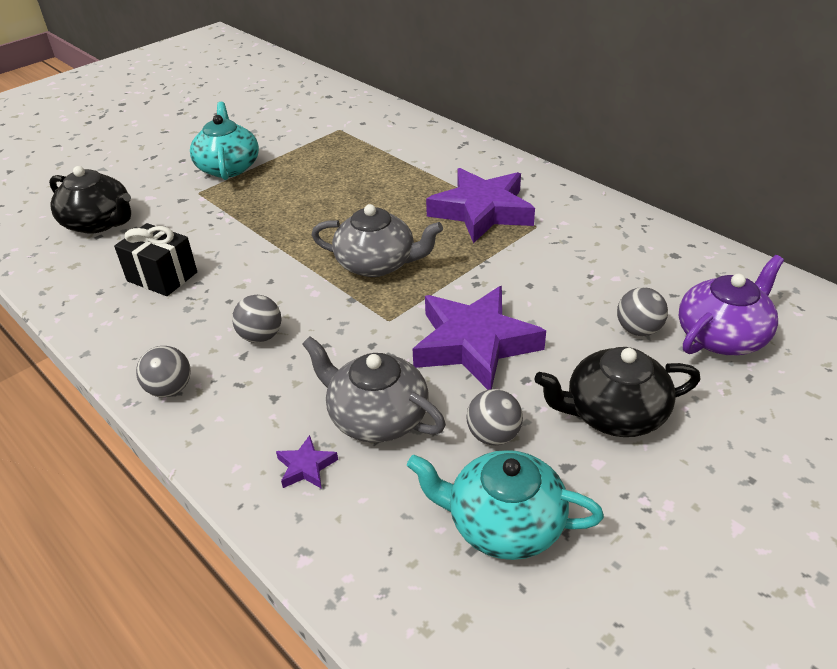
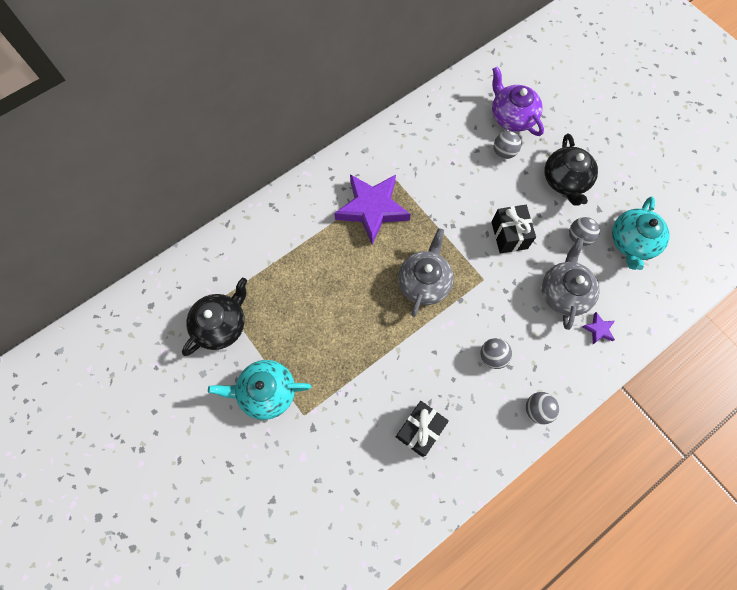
camera: 85 degrees left, 30 degrees up
(99, 222) = (336, 495): black teapot -> black teapot (221, 324)
(376, 417) = (564, 292): grey teapot -> grey teapot turned 150 degrees clockwise
(474, 344) = (509, 235): purple star -> black gift

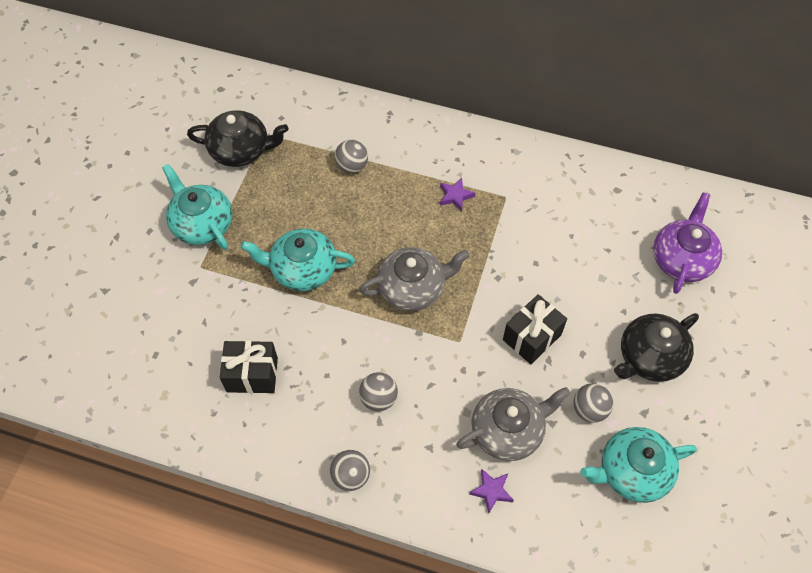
camera: 55 degrees right, 10 degrees down
(358, 344) = (302, 269): none -> turquoise teapot
(372, 209) = (455, 196): purple star -> purple star, size x0.40
(504, 152) = (629, 276): grey ball -> grey ball (352, 166)

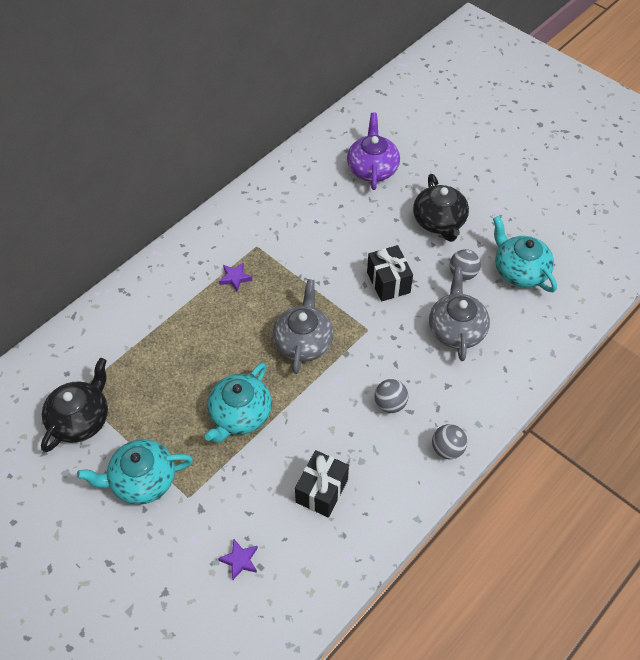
camera: 65 degrees left, 5 degrees down
(352, 166) = (158, 338): grey ball -> none
(491, 491) = (499, 360): purple star -> purple star (240, 560)
(632, 471) = (519, 270): turquoise teapot -> turquoise teapot turned 135 degrees clockwise
(682, 259) = (372, 168): purple teapot -> purple teapot turned 45 degrees clockwise

